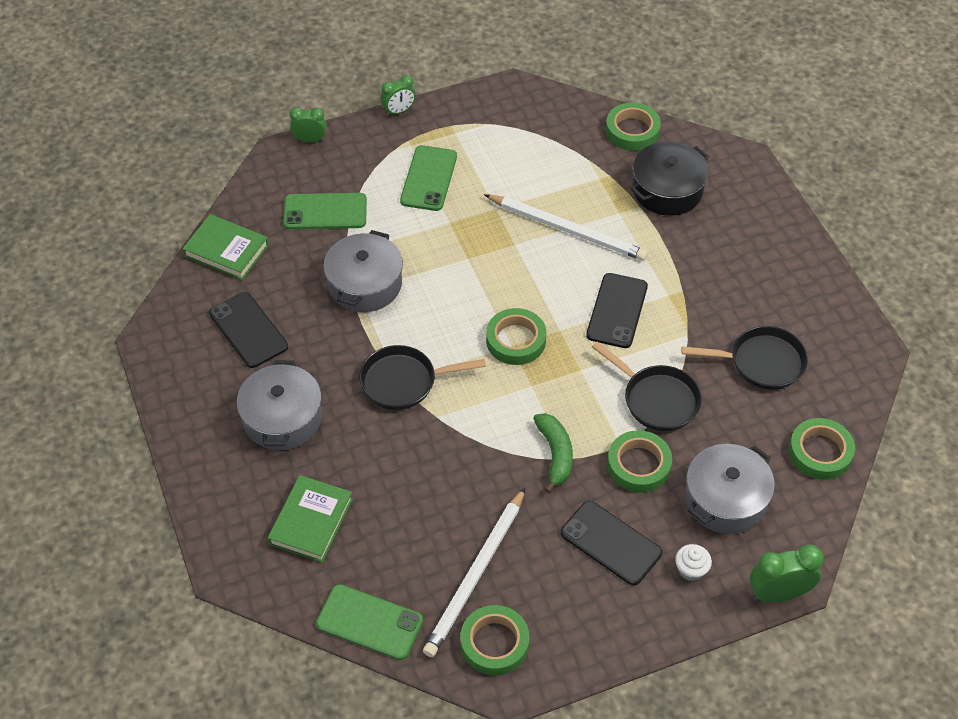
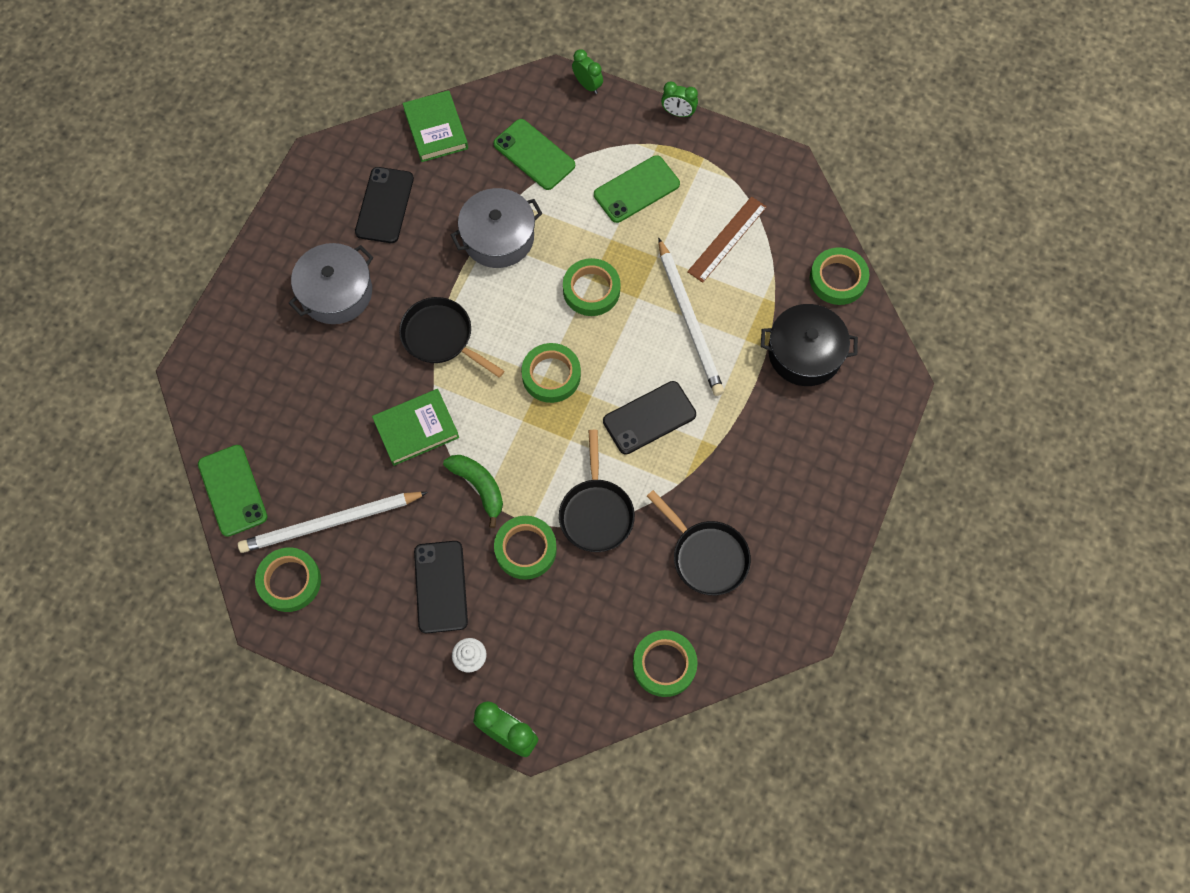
camera: 45 degrees right, 15 degrees up
(311, 521) = (274, 385): green book -> green book (416, 429)
(476, 264) = (591, 290): none -> green tape
(530, 162) = (727, 239): none -> brown ruler
(555, 454) = (479, 487): green banana -> green banana turned 75 degrees counterclockwise
(725, 499) = (554, 632): grey pot -> none

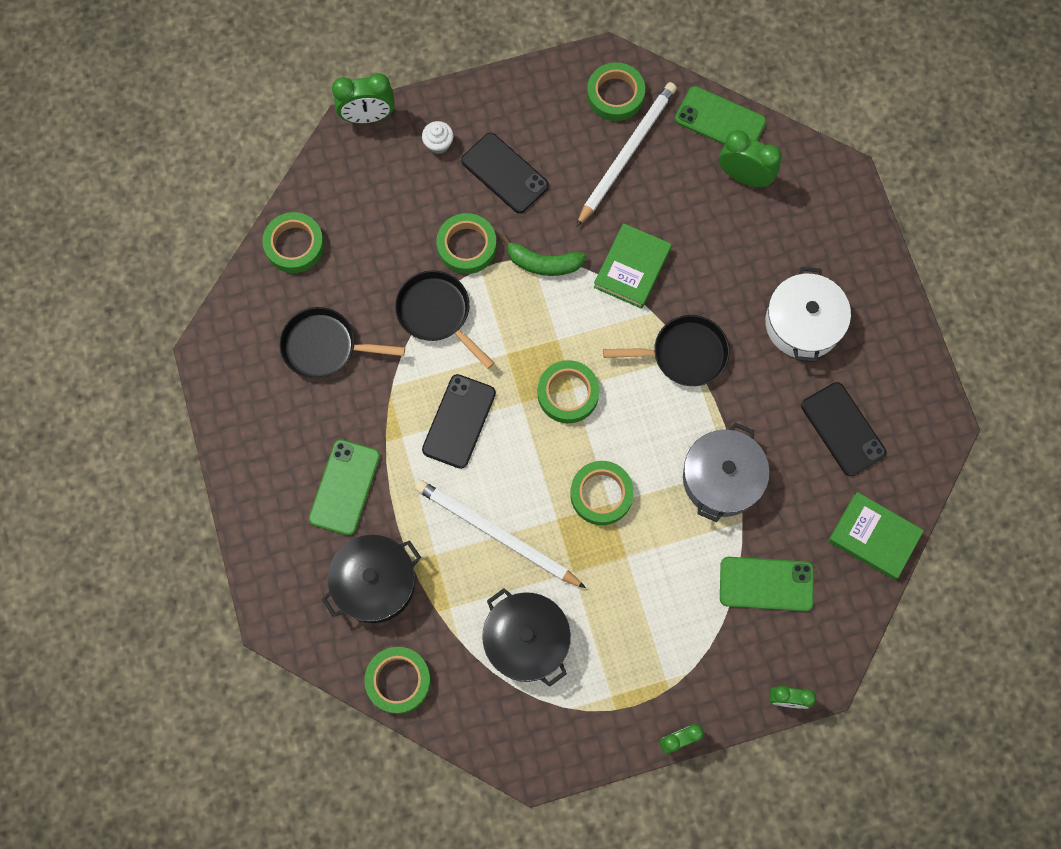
camera: 140 degrees right, 5 degrees up
(262, 431) = (744, 176): none -> green clock
(336, 292) = (803, 323): grey pot -> white pot
(636, 189) = (647, 624): green phone -> green phone (345, 487)
(727, 239) = (526, 640): brown ruler -> black pot

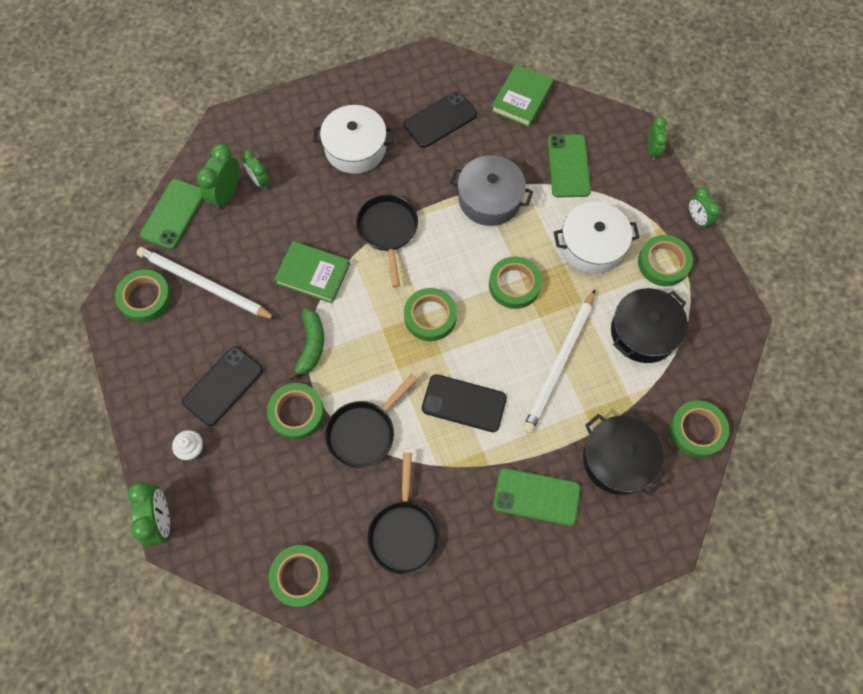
camera: 95 degrees left, 5 degrees down
(618, 682) = (663, 263): none -> green tape
(648, 596) = (592, 246): none -> white pot
(760, 213) = (259, 181): none -> green clock

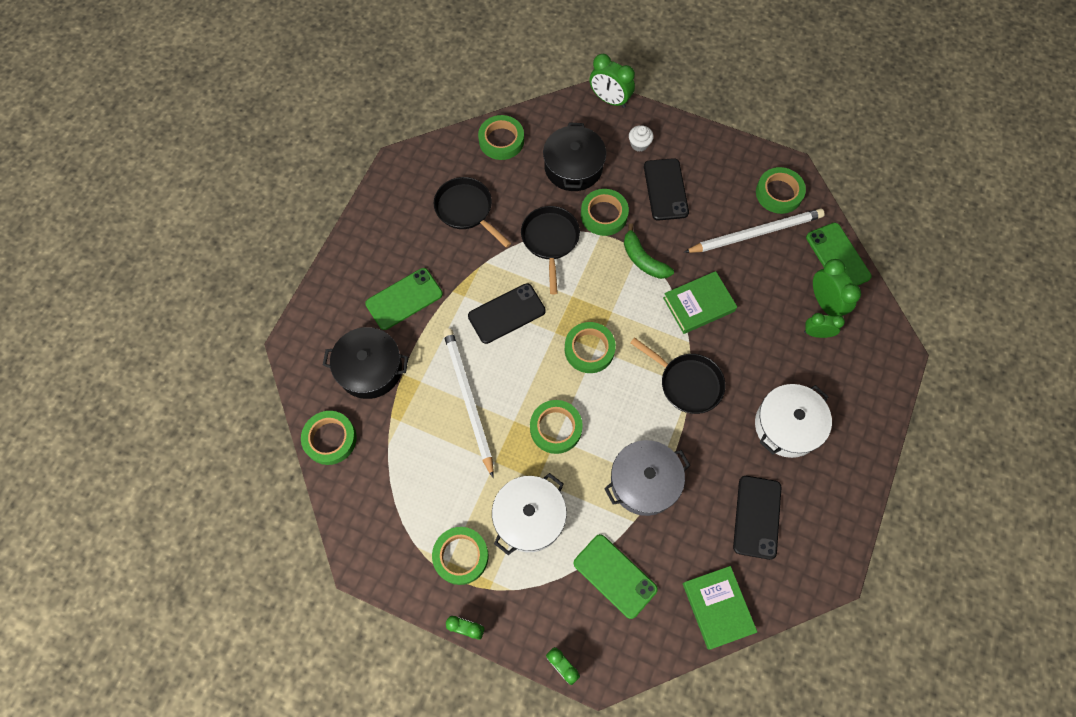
camera: 135 degrees right, 0 degrees up
(643, 332) = (428, 480): black pot -> black pot (573, 167)

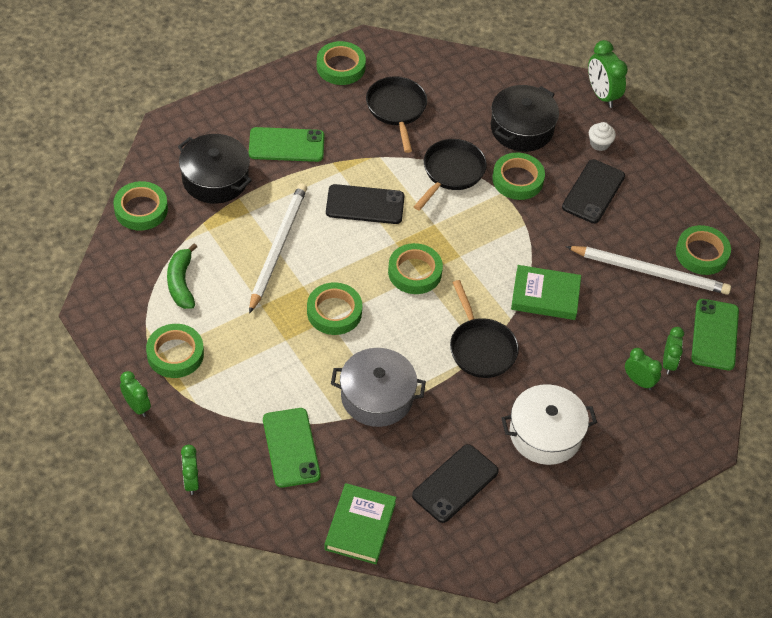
camera: 30 degrees right, 15 degrees down
(501, 140) = (473, 74): green tape -> green tape (340, 67)
(529, 517) = (255, 362): white pot -> none
(643, 259) = (524, 233): green banana -> green banana (181, 283)
(825, 303) = (668, 363): green clock -> green clock, size x0.65

